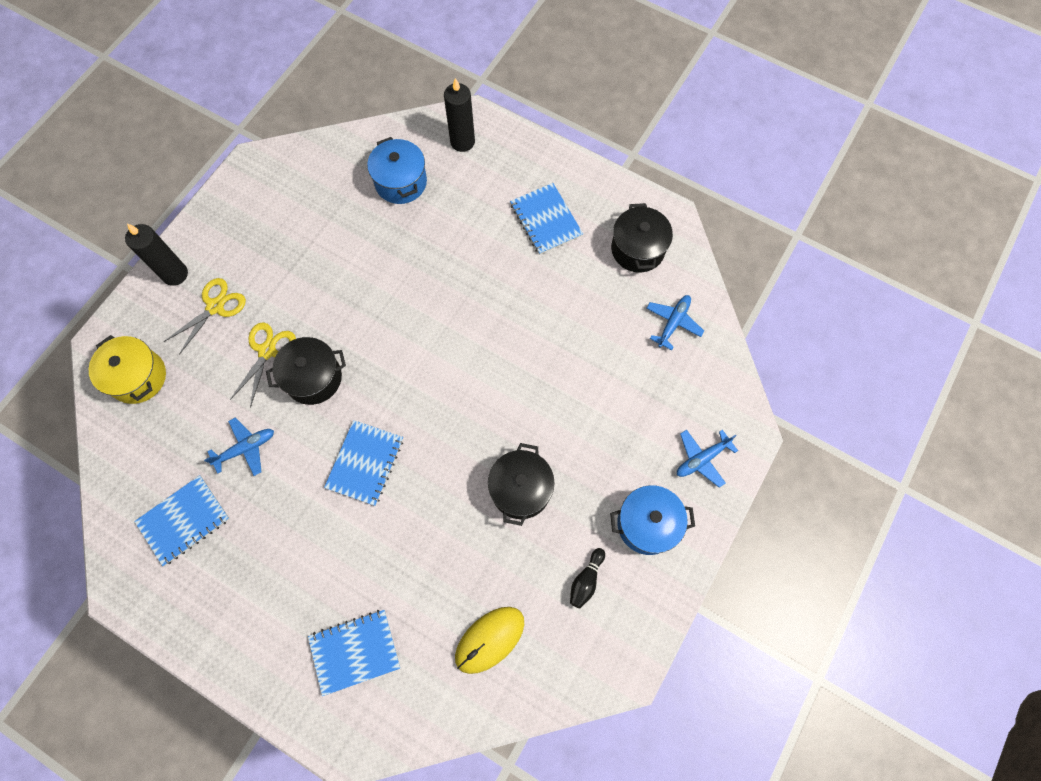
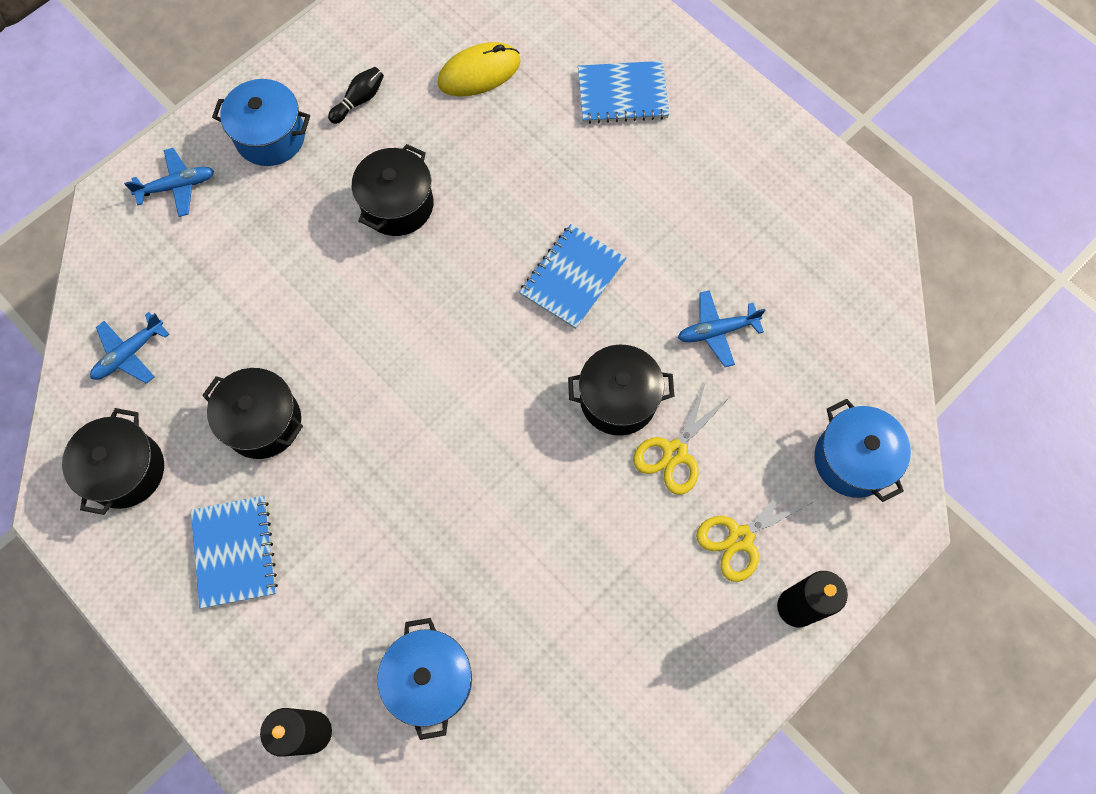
camera: 165 degrees left, 0 degrees up
(138, 377) = (852, 460): yellow pot -> blue pot
(184, 520) = (798, 266): blue notebook -> none
(560, 301) = (263, 422): none -> black pot

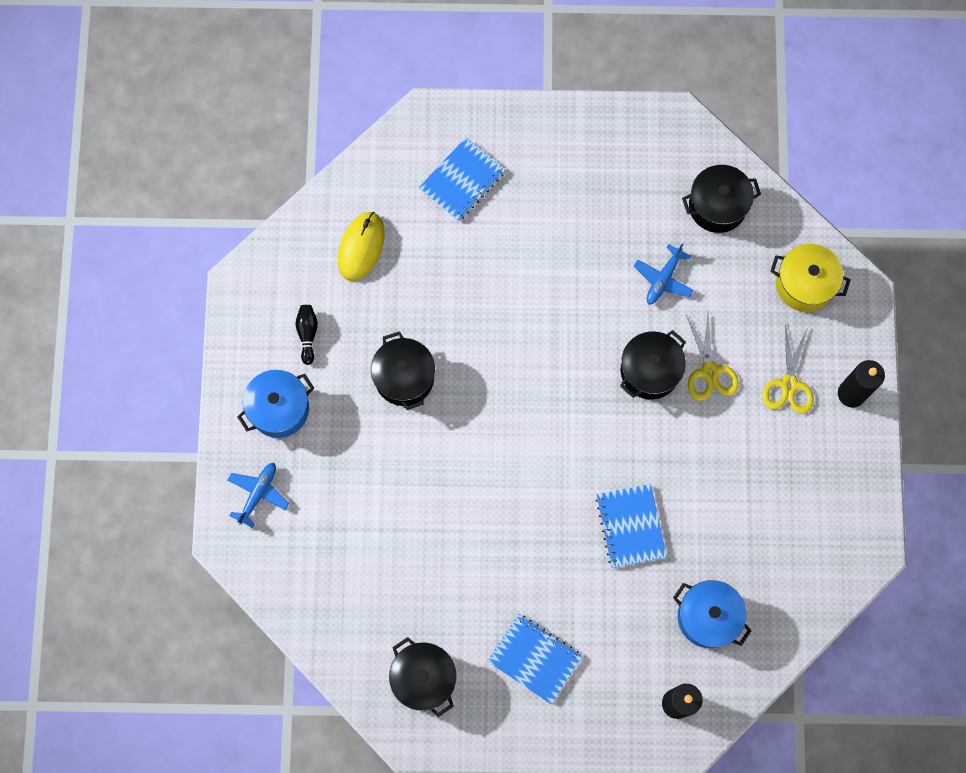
camera: 45 degrees left, 5 degrees up
(129, 354) = (348, 616): blue plane -> none
(263, 422) = (470, 576): black pot -> black pot (717, 206)
(572, 278) = (552, 324): blue notebook -> blue notebook (630, 526)
(852, 460) = (804, 284): blue pot -> yellow pot

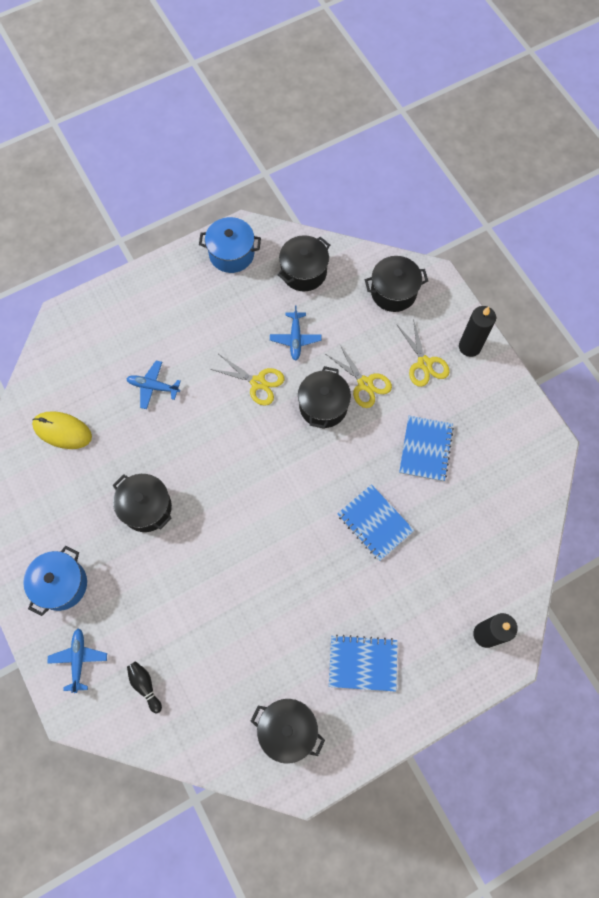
camera: 30 degrees left, 5 degrees down
(307, 334) = (54, 516): black bowling pin -> black bowling pin (145, 685)
(361, 247) = (62, 431): yellow mouse -> yellow mouse turned 60 degrees counterclockwise
(462, 180) = (113, 346): blue notebook -> blue notebook (425, 449)
(480, 249) = (153, 387): none -> blue plane
(594, 306) = (258, 382): none -> yellow scissors
(708, 617) = (469, 557): blue pot -> blue pot (231, 254)
(804, 284) = (393, 292): yellow pot -> black pot

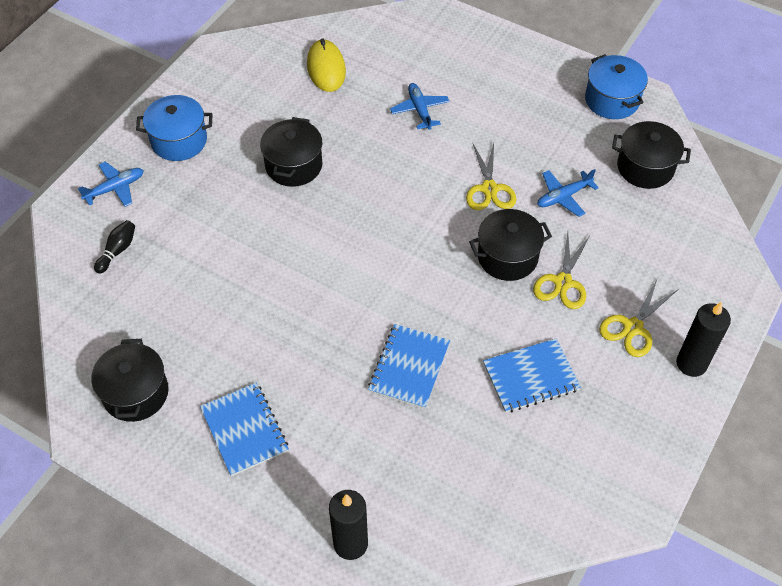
camera: 60 degrees right, 15 degrees down
(393, 292) = (693, 257): black pot -> none

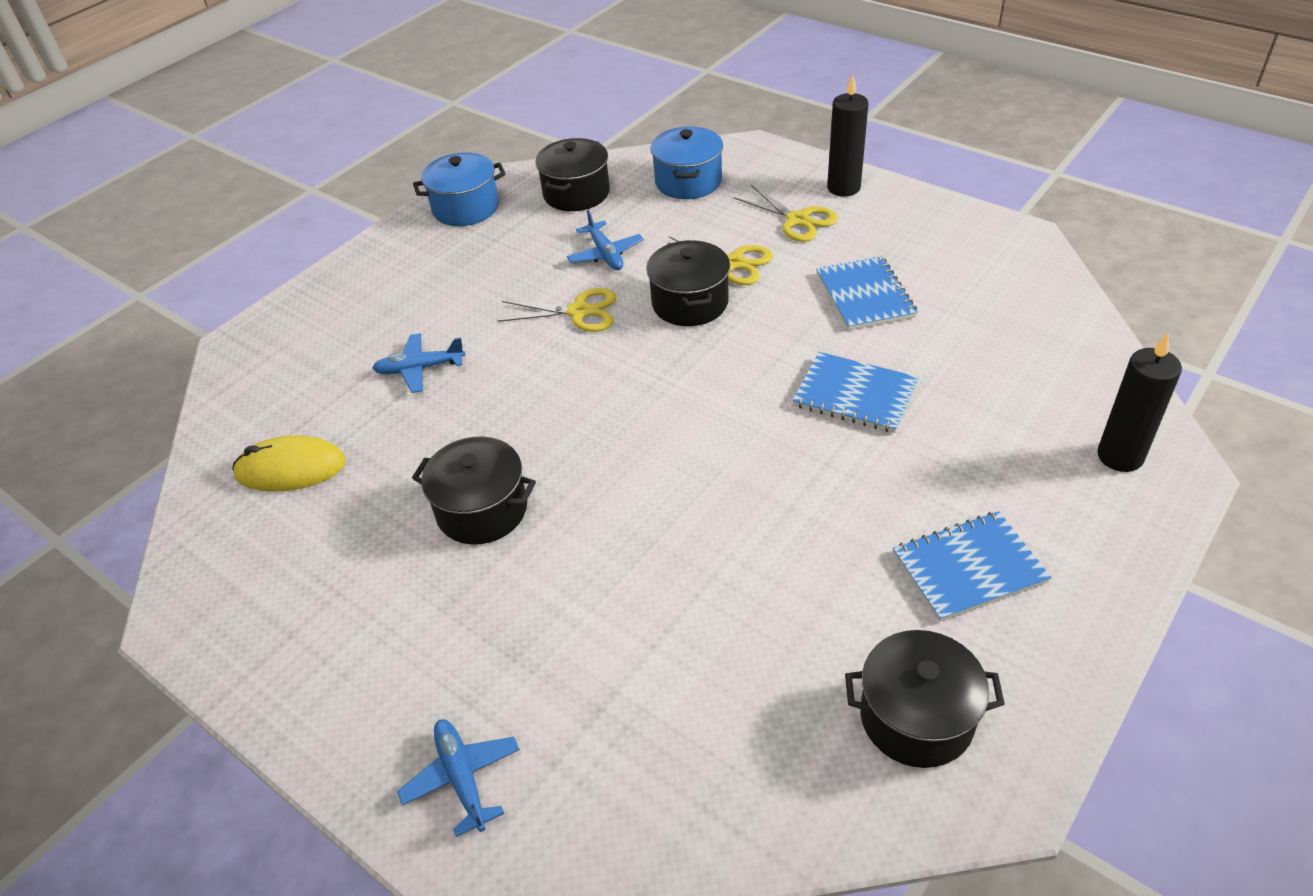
camera: 80 degrees left, 10 degrees down
(117, 251) = (613, 764): black bowling pin -> none
(179, 140) = (376, 673): blue pot -> blue pot (688, 182)

